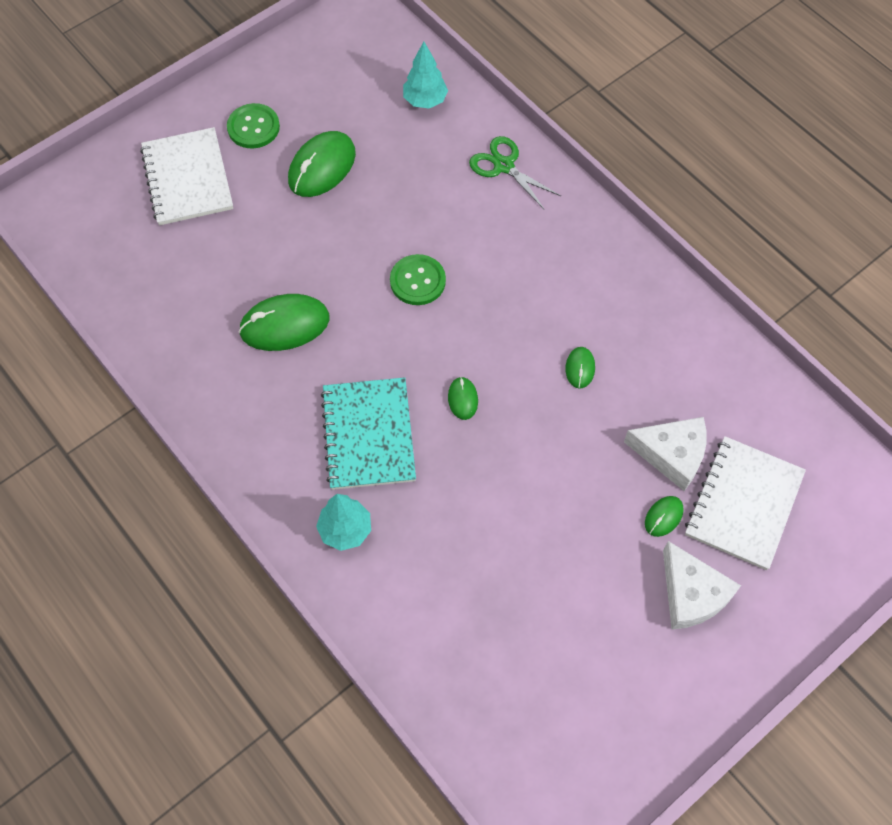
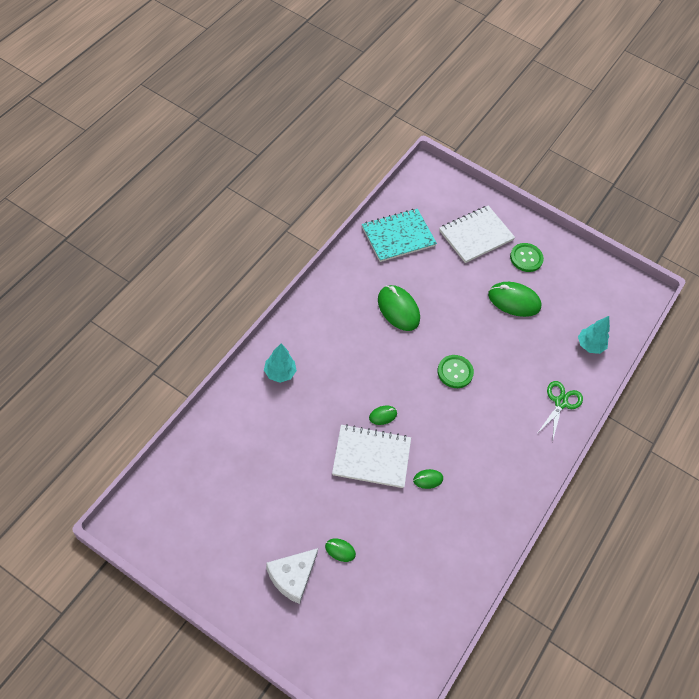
camera: 65 degrees right, 5 degrees down
(368, 435) = (342, 370): turquoise notebook -> turquoise notebook (398, 236)
(672, 454) = (385, 548): white cheese -> none
(743, 504) = (364, 600): white notebook -> white notebook (371, 457)

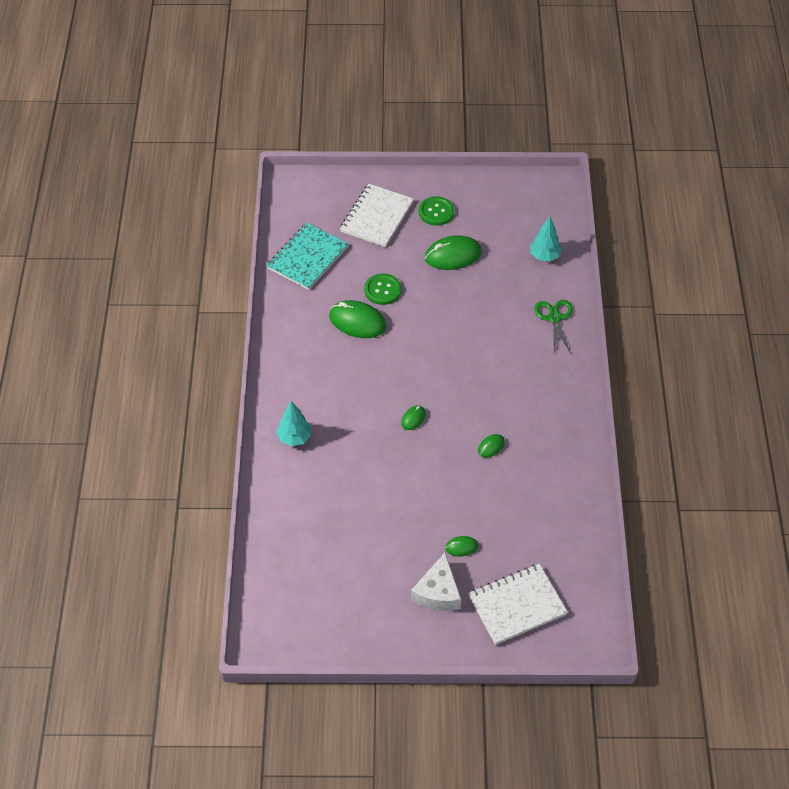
camera: 25 degrees left, 5 degrees down
(371, 457) = (430, 458): white notebook -> white notebook (517, 605)
(455, 372) = (447, 346): green button -> green button (382, 290)

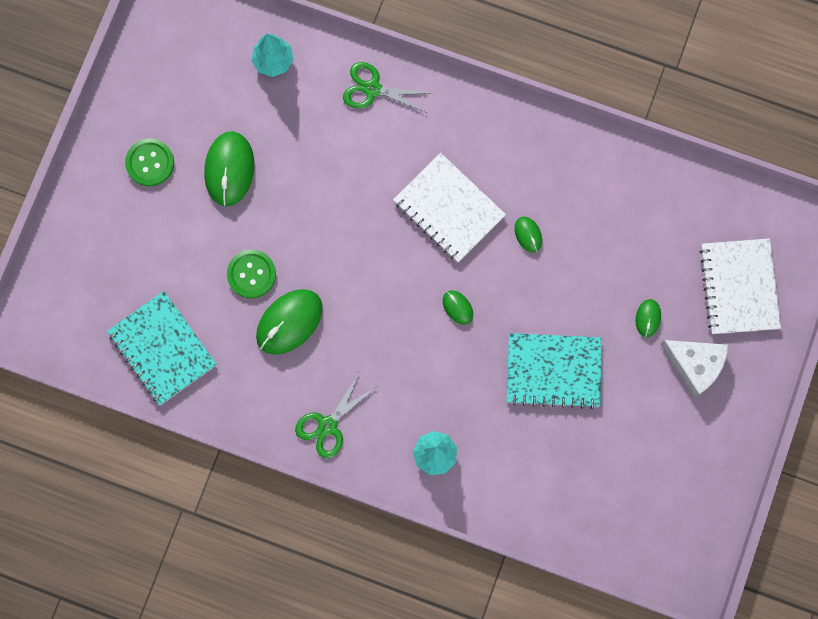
camera: 70 degrees left, 25 degrees up
(290, 366) = (327, 425): none -> green scissors
(377, 217) = (128, 239): white notebook -> white notebook (449, 209)
(391, 495) = (553, 371): none -> turquoise notebook

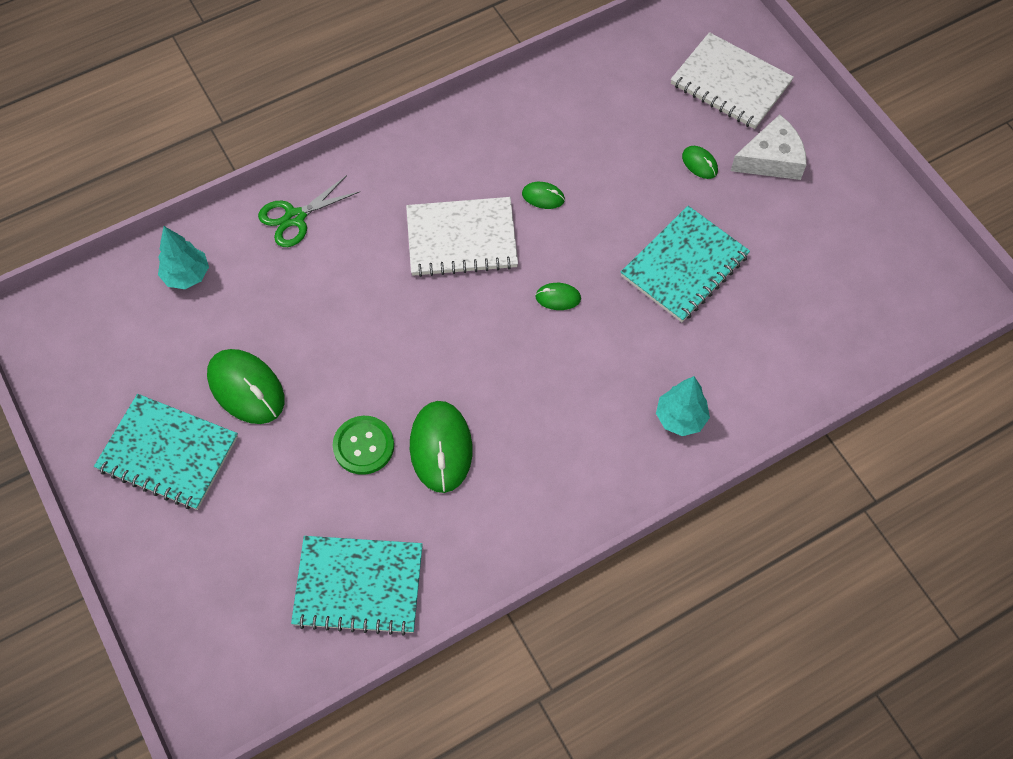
camera: 50 degrees left, 15 degrees down
(150, 163) = (168, 453): green button -> turquoise notebook
(327, 425) = (572, 491): green scissors -> none

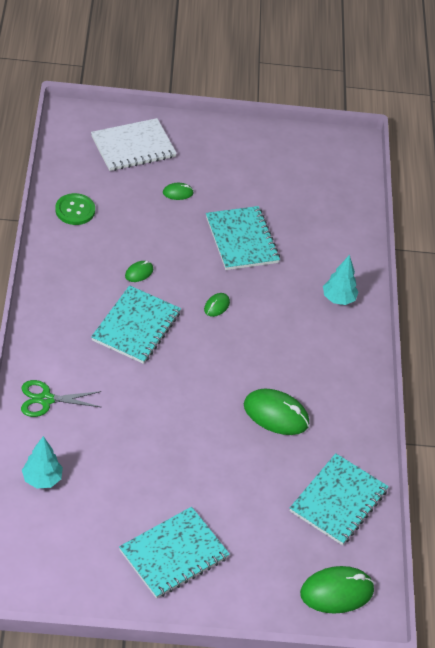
camera: 65 degrees left, 15 degrees down
(246, 388) = (157, 489): green mouse -> green mouse (336, 592)
(295, 217) = (46, 399): green scissors -> green scissors turned 90 degrees clockwise
(363, 446) = (246, 450): green button -> green button (75, 210)
(461, 239) = (136, 326): white notebook -> turquoise notebook
(771, 159) = (202, 162): white cheese -> none

